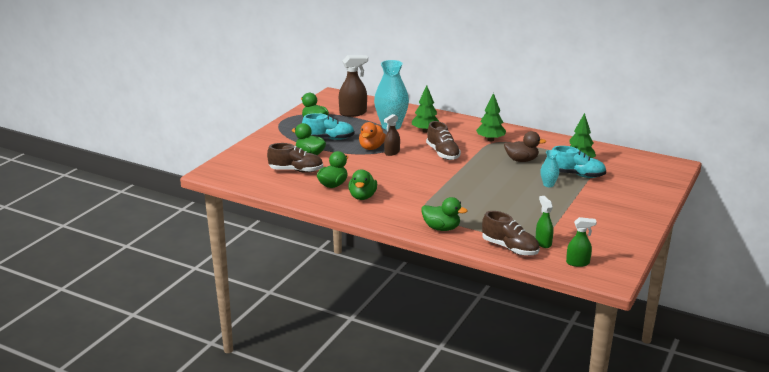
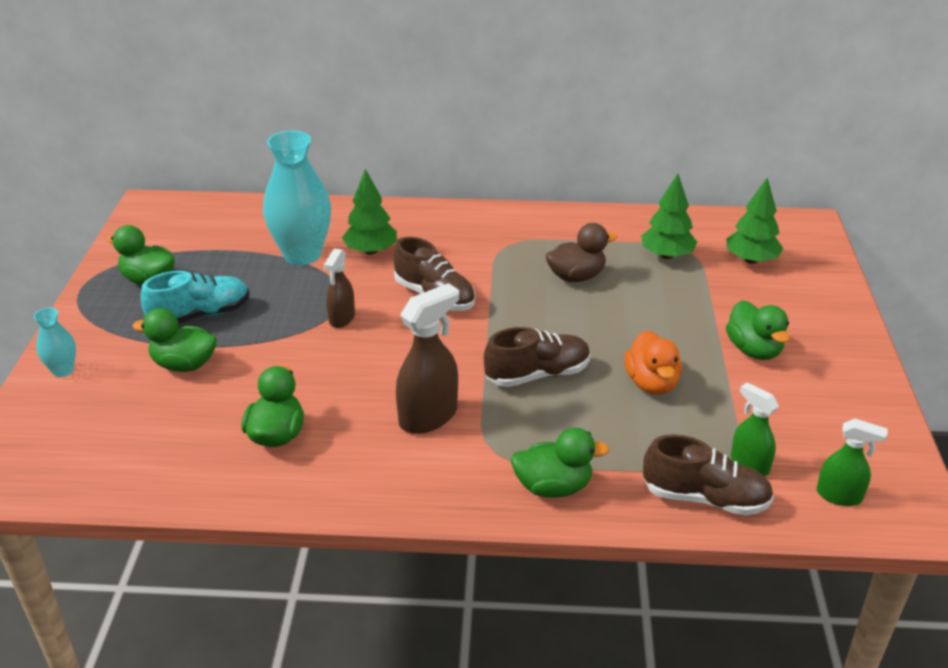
camera: 25 degrees left, 10 degrees up
(296, 170) = (178, 418): brown shoe -> brown shoe (537, 375)
(353, 113) = (213, 241): brown spray bottle -> brown spray bottle (429, 416)
(362, 197) = (354, 450): green duck -> green duck (753, 350)
(371, 147) = (296, 316): orange duck -> orange duck (651, 383)
(490, 140) = (494, 243): green tree -> green tree (751, 260)
(548, 185) = (657, 321): turquoise vase -> turquoise vase (63, 370)
(577, 175) = (685, 286): turquoise shoe -> none
(578, 263) = (839, 496): green spray bottle -> green spray bottle turned 45 degrees clockwise

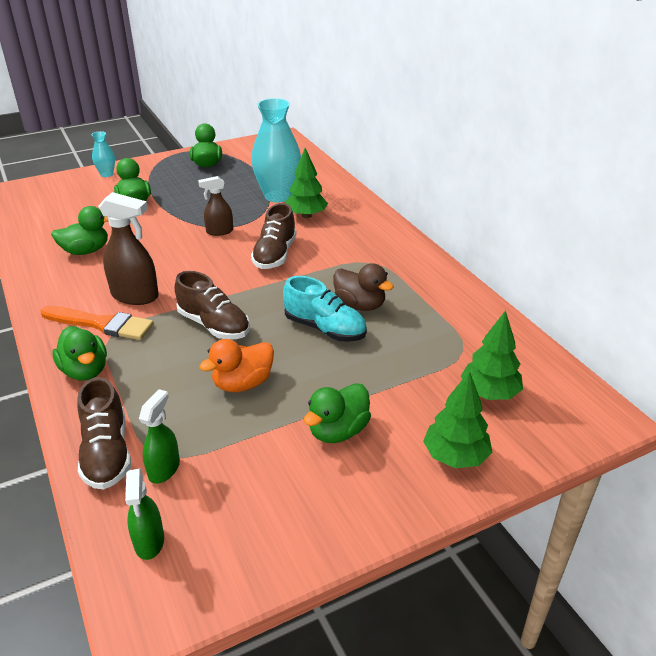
camera: 60 degrees right, 0 degrees up
(200, 315) = (185, 189): turquoise shoe -> turquoise shoe (325, 329)
(467, 456) = (101, 324): none -> orange brush
(667, 255) = (441, 341): green tree -> green tree (455, 456)

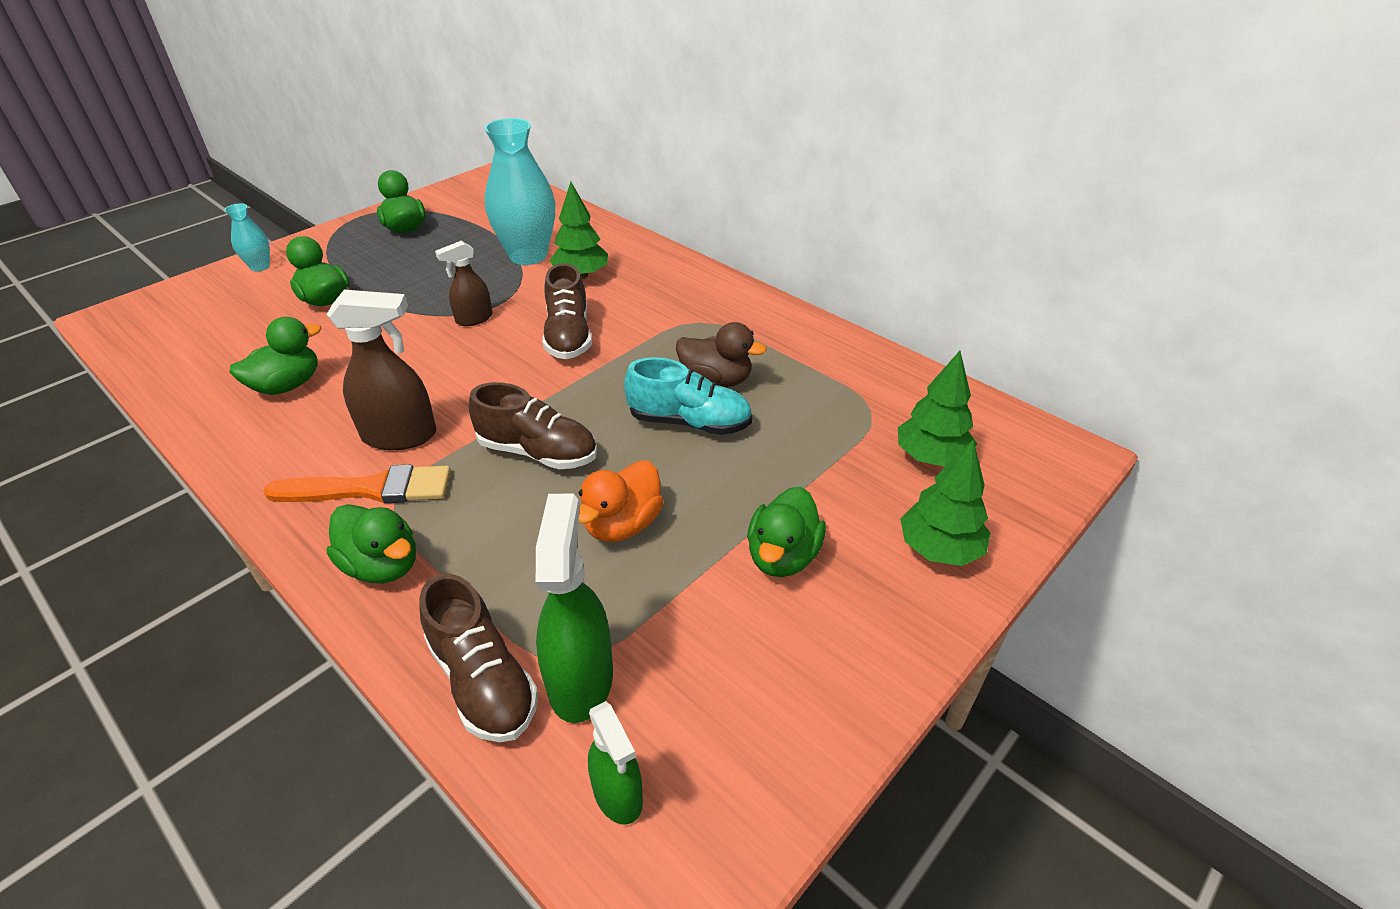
camera: 20 degrees left, 5 degrees up
(164, 469) = (580, 679): green spray bottle -> green spray bottle, size x1.63

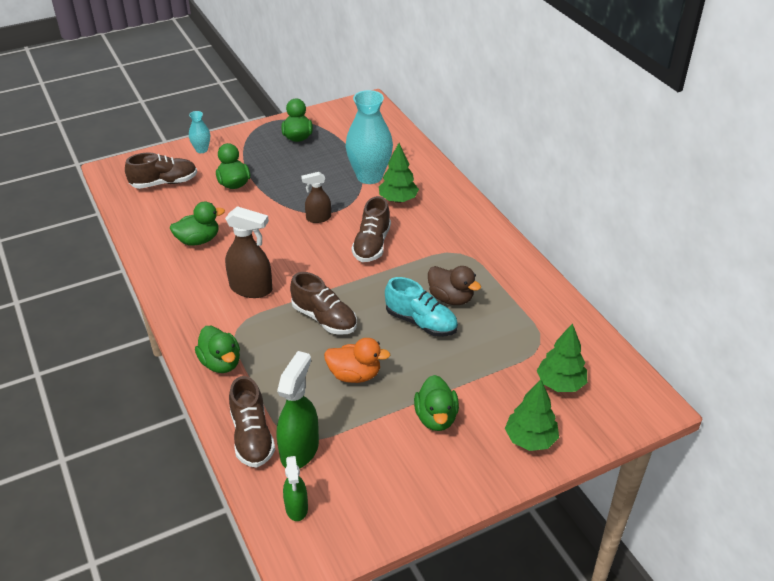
camera: 20 degrees right, 0 degrees up
(207, 319) = (164, 183): none -> brown shoe
(370, 489) = (226, 317): orange brush -> none
(623, 524) = (354, 375): orange duck -> orange duck turned 135 degrees counterclockwise
(782, 556) = (436, 418): green duck -> green duck turned 45 degrees counterclockwise

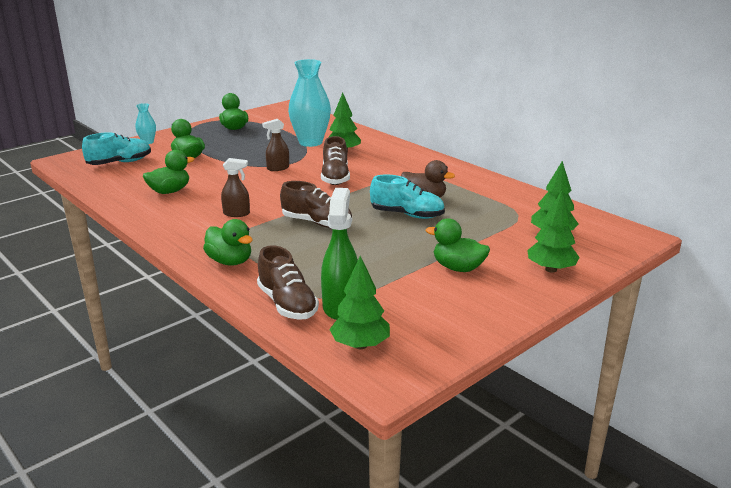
camera: 15 degrees left, 15 degrees down
(164, 183) = (120, 163): brown shoe -> turquoise shoe
(251, 289) = (237, 213): brown spray bottle -> brown spray bottle, size x0.61
(296, 508) = (360, 345): green spray bottle -> green tree
(354, 375) = (366, 252): orange duck -> none
(436, 418) = (458, 268): green duck -> green duck turned 135 degrees clockwise

